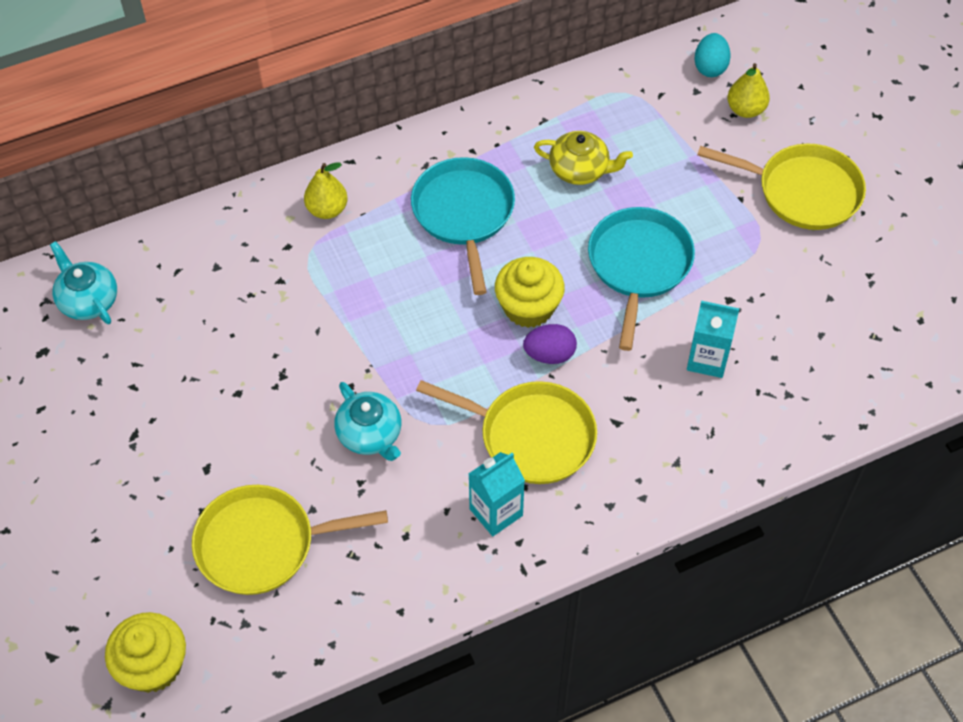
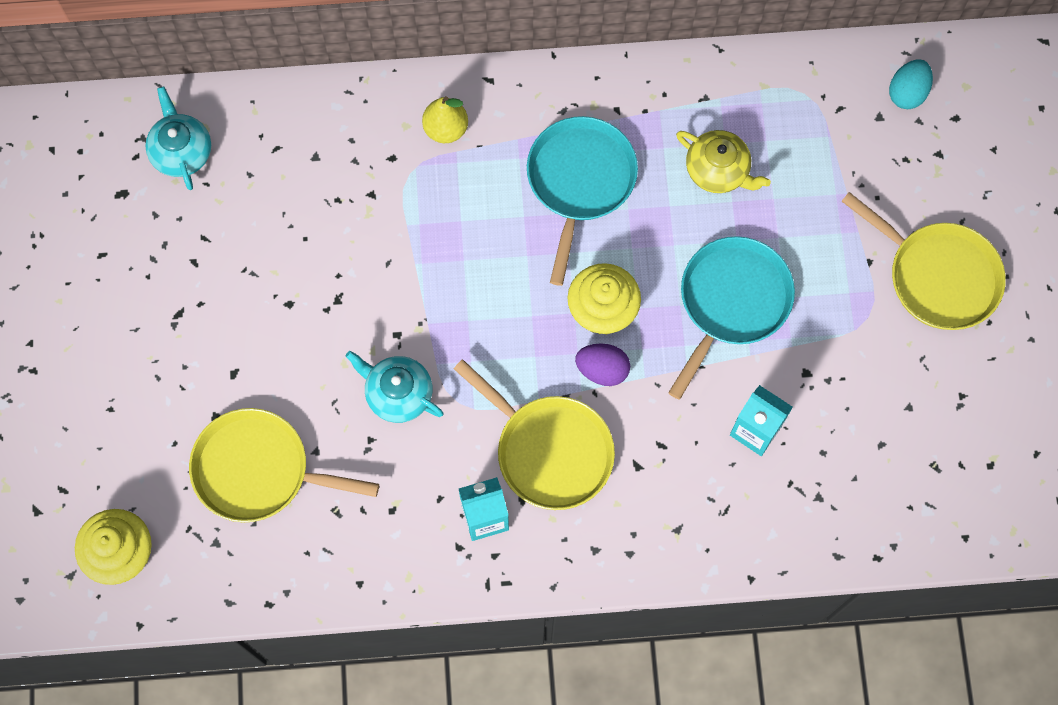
camera: 20 degrees right, 15 degrees up
(370, 434) = (398, 393): turquoise teapot -> turquoise teapot turned 135 degrees clockwise
(745, 109) = (922, 157): yellow pear -> none

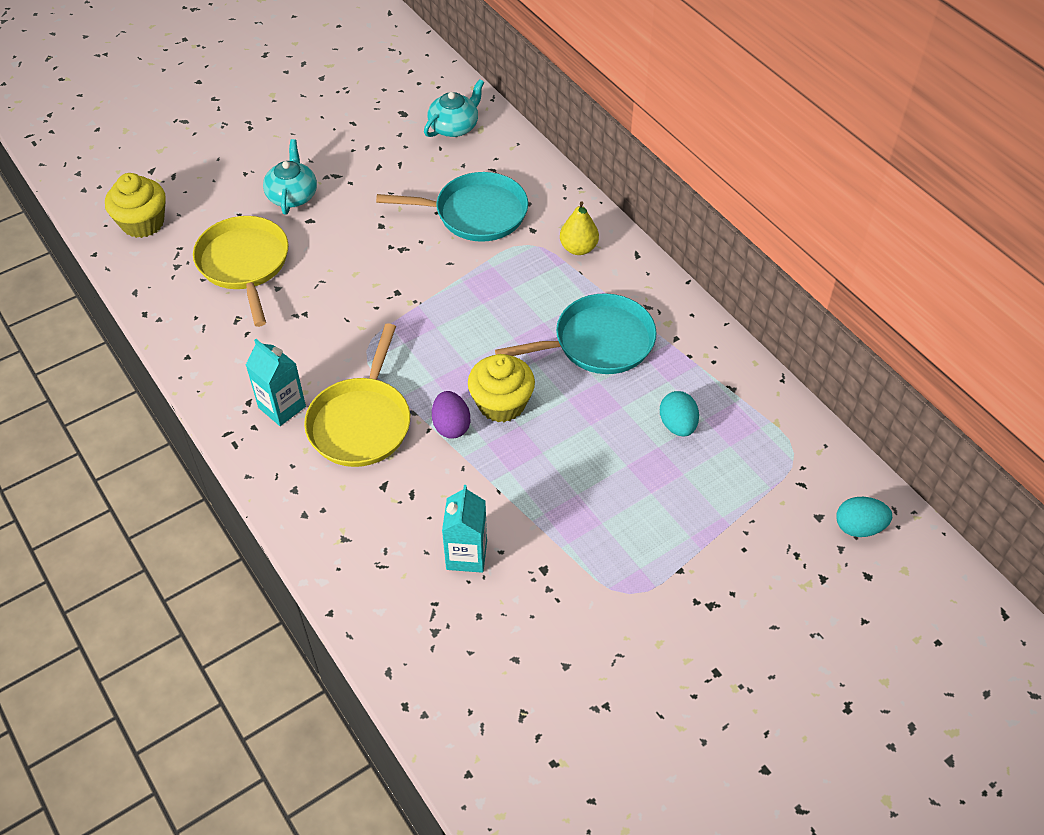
camera: 60 degrees right, 20 degrees down
(398, 393) = (351, 312): turquoise teapot -> turquoise teapot (292, 195)
(718, 170) = (677, 425): yellow teapot -> turquoise egg
(731, 302) = (569, 486): turquoise pan -> turquoise pan (475, 213)
(937, 276) = (707, 631): yellow pan -> none

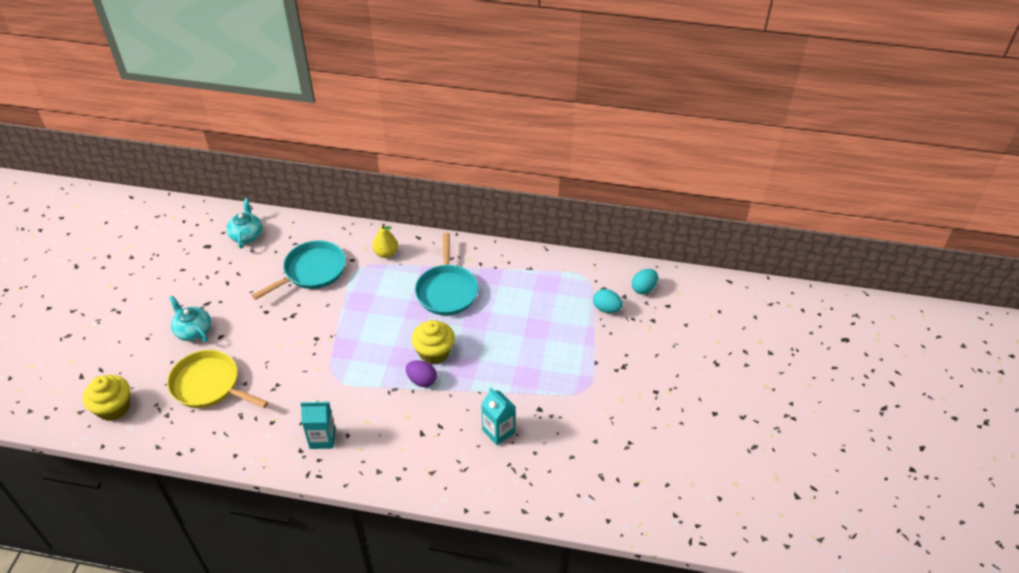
camera: 45 degrees left, 5 degrees down
(361, 422) = (374, 413): yellow pan -> none
(598, 342) = (447, 290): turquoise pan -> turquoise pan turned 150 degrees clockwise
(677, 425) = (525, 301): turquoise egg -> turquoise egg (606, 309)

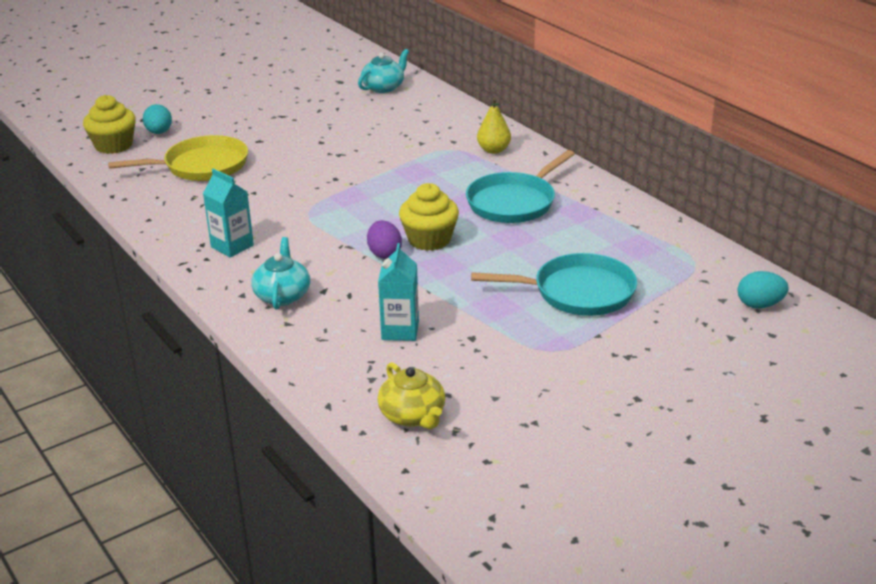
camera: 45 degrees right, 15 degrees down
(193, 330) = (244, 127): turquoise teapot -> turquoise teapot (282, 295)
(209, 385) = (201, 166): yellow pan -> yellow pan turned 90 degrees clockwise
(312, 271) = (403, 133): turquoise pan -> turquoise pan (578, 292)
(572, 484) = (413, 416): none -> yellow teapot
(606, 309) = (681, 299): turquoise egg -> turquoise egg (159, 132)

